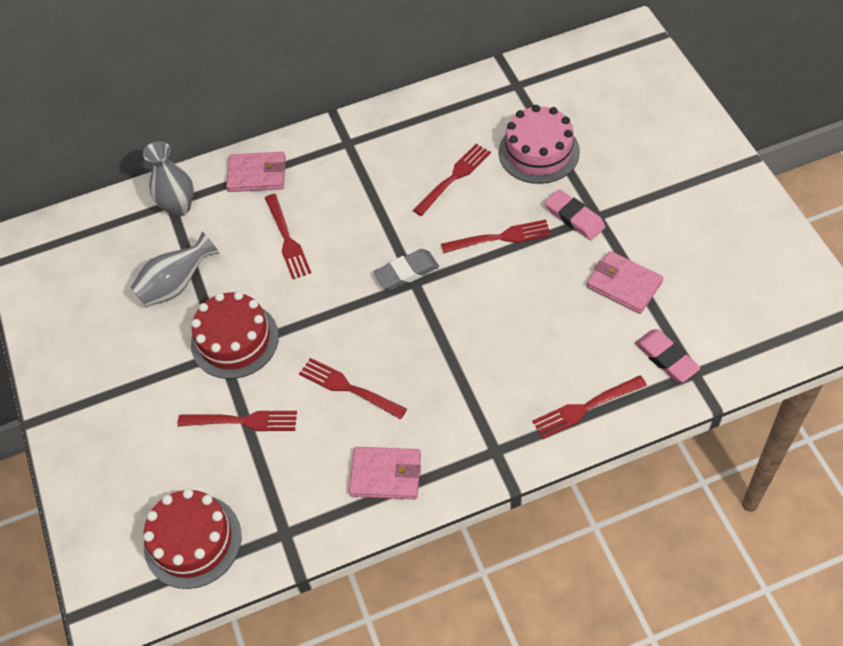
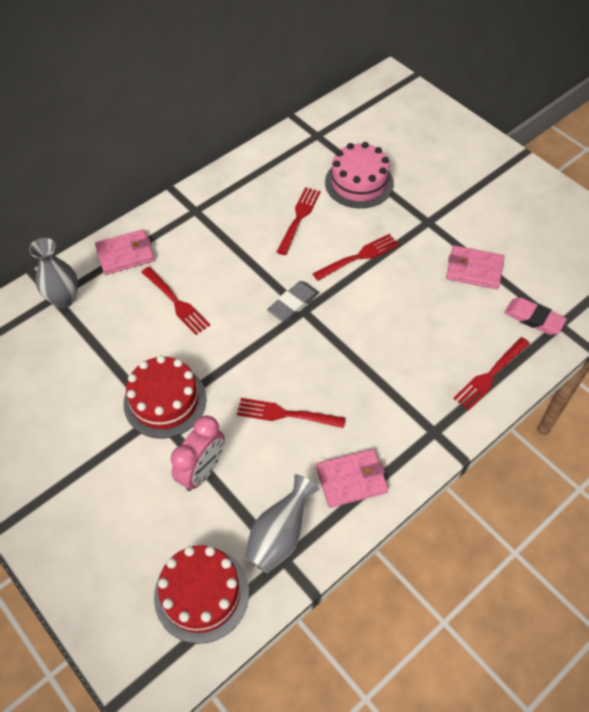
camera: 25 degrees left, 0 degrees up
(176, 285) = (90, 367): grey vase -> grey vase (280, 535)
(242, 421) = (202, 471): red fork -> pink clock
(574, 218) = (411, 227): pink eraser -> none

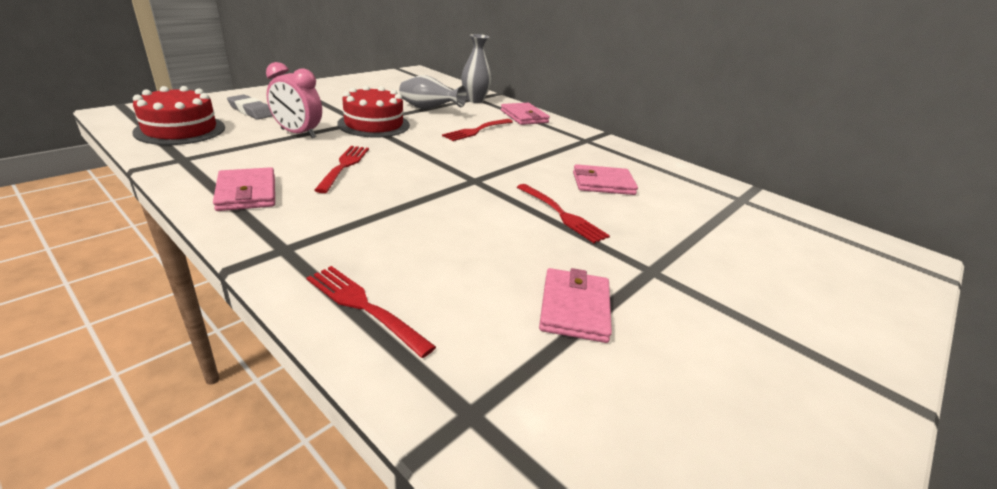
camera: 80 degrees right, 25 degrees down
(280, 535) = (209, 158): grey vase -> grey vase (429, 109)
(293, 304) = (483, 175): grey eraser -> grey eraser (251, 111)
(299, 218) = (603, 183): red fork -> pink wallet
(359, 182) = (685, 221): pink cake -> none
(533, 318) = (481, 373): pink eraser -> none

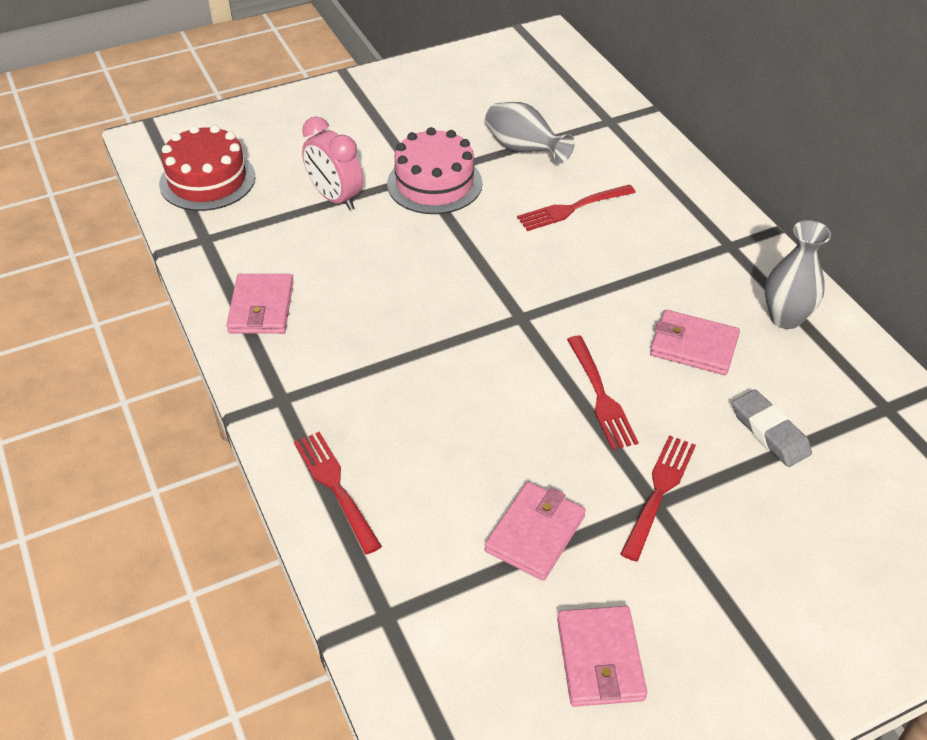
camera: 25 degrees right, 15 degrees up
(251, 111) = (290, 142): grey eraser -> grey eraser (770, 432)
(344, 166) = (372, 272): red fork -> red fork (659, 493)
(374, 124) = (434, 183): red cake -> pink cake
(475, 100) = (605, 127): grey vase -> grey vase (785, 318)
(524, 116) = (663, 177): pink wallet -> pink wallet (600, 659)

